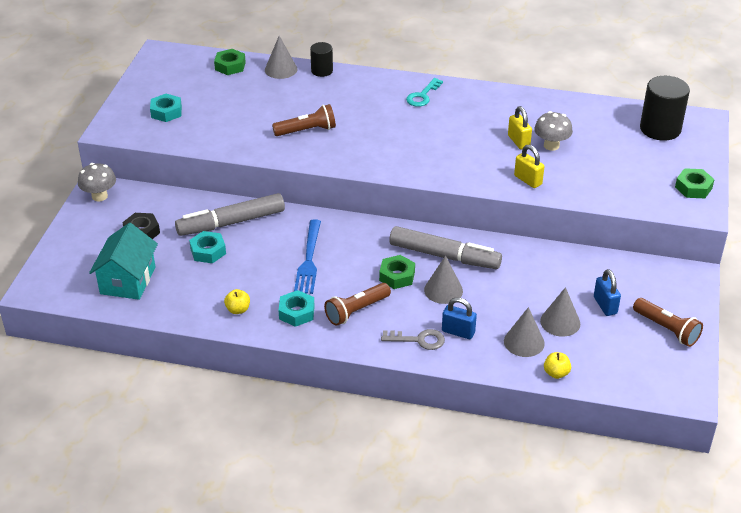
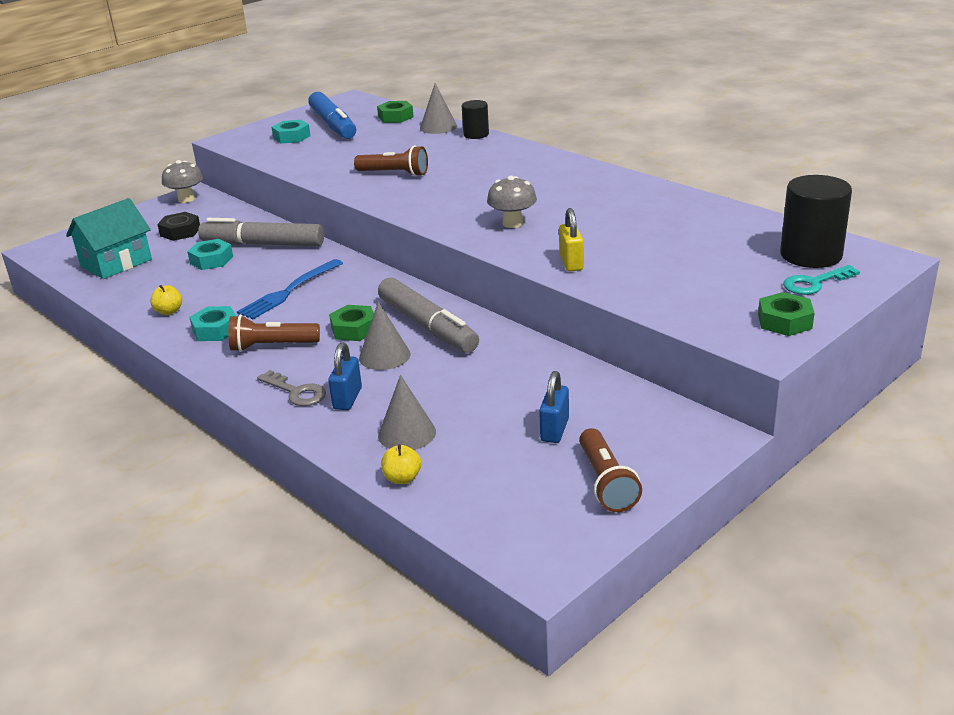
camera: 35 degrees right, 10 degrees down
(186, 89) = (333, 125): none -> blue marker
(422, 96) = (551, 171): turquoise key -> turquoise key (814, 283)
(458, 332) = (347, 398): blue padlock -> blue padlock turned 45 degrees clockwise
(518, 141) = (607, 228): yellow padlock -> none
(551, 145) = (643, 240): grey mushroom -> grey mushroom (512, 223)
(560, 322) = (476, 428): grey cone -> none

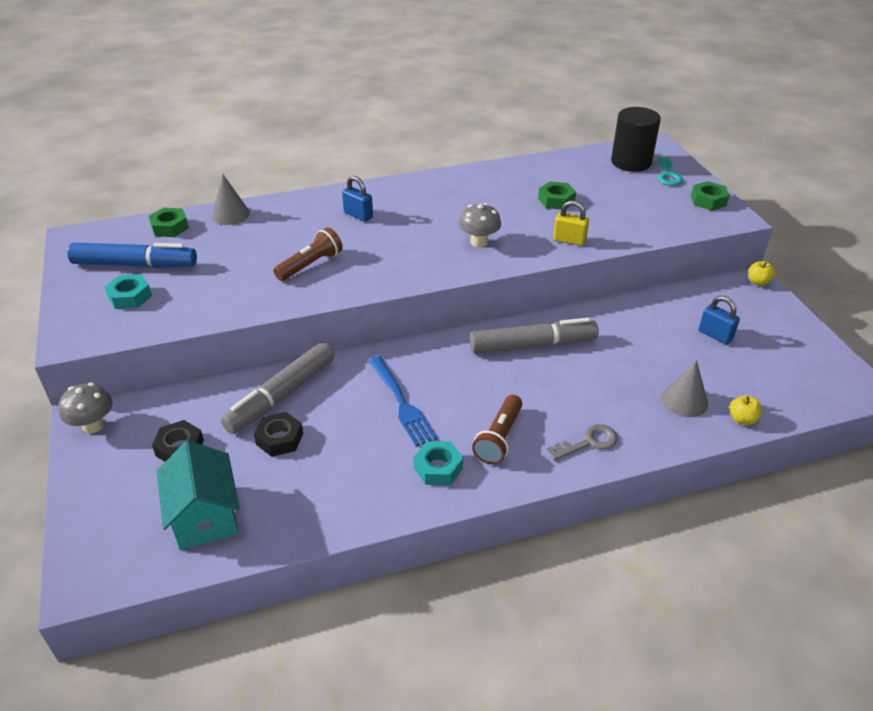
camera: 65 degrees left, 10 degrees up
(169, 311) = (369, 493): yellow apple -> yellow apple (758, 282)
(211, 260) = (279, 439): turquoise nut -> black nut
(347, 398) = (617, 417): blue padlock -> blue padlock (358, 215)
(354, 329) = (506, 383): green nut -> green nut (556, 200)
(384, 356) = (563, 380): grey cone -> none
(476, 134) = (276, 203): black cylinder -> none
(606, 483) = (784, 336): brown flashlight -> none

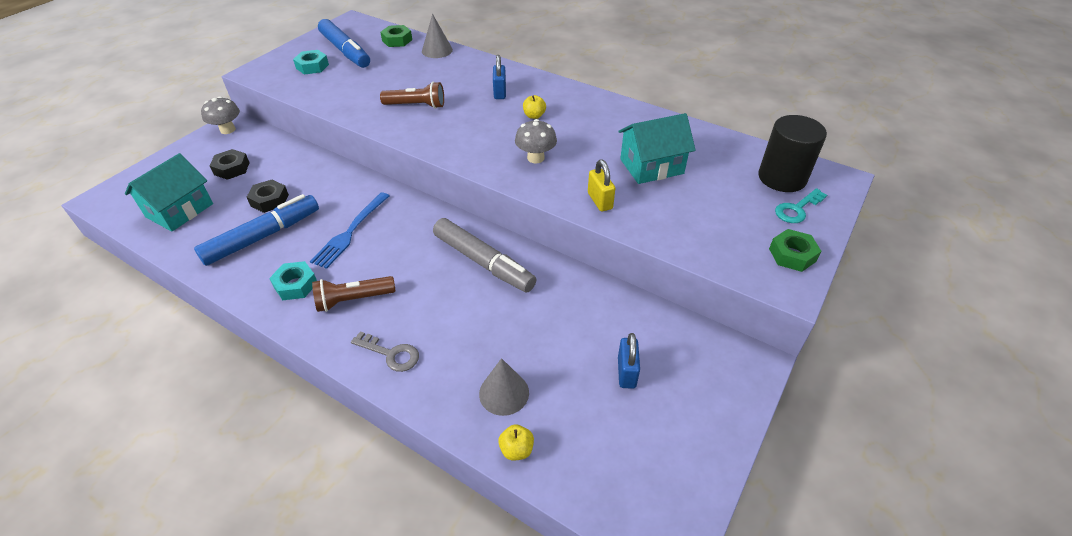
camera: 50 degrees right, 5 degrees up
(281, 395) = (312, 178): grey marker -> none
(336, 464) = (263, 236): none -> blue marker
(556, 200) = (651, 166): green nut -> turquoise house
(758, 282) = (757, 368): yellow apple -> yellow apple (534, 116)

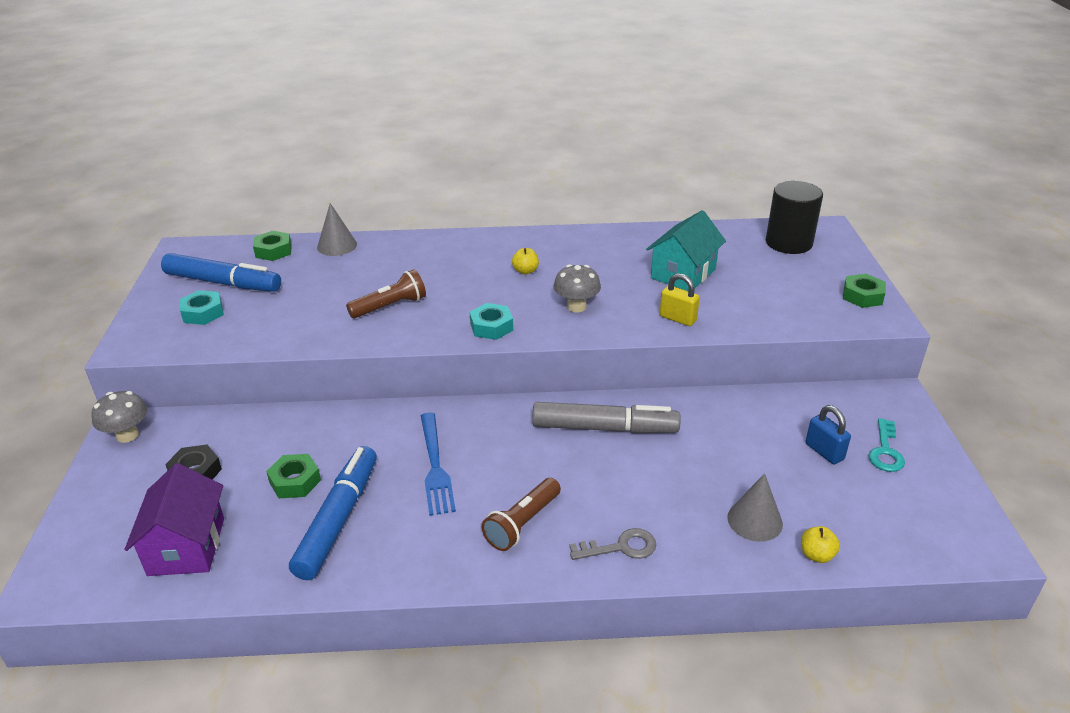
camera: 35 degrees left, 10 degrees down
(180, 210) = (186, 546): turquoise house -> purple house
(269, 200) = (295, 481): black nut -> green nut
(295, 285) = (442, 543): turquoise nut -> turquoise nut (491, 327)
(500, 92) = (463, 262): blue padlock -> none
(797, 209) = (826, 262): turquoise key -> turquoise key (885, 451)

